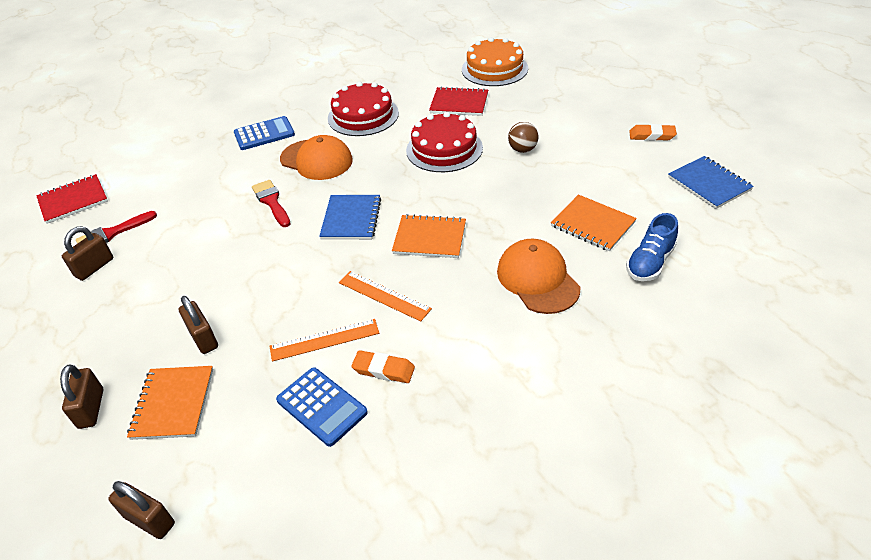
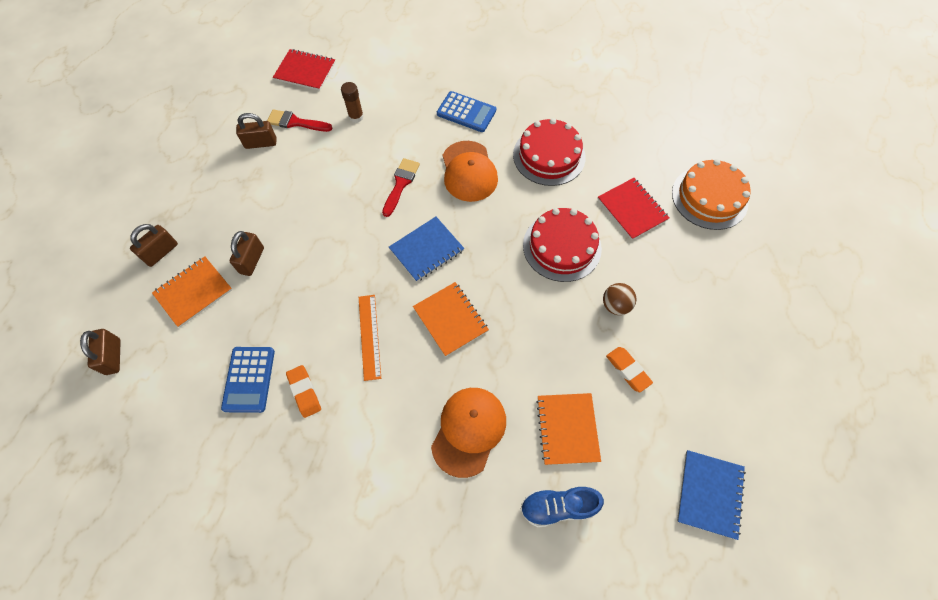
camera: 45 degrees right, 20 degrees up
(169, 194) = (356, 117): none -> brown glue stick
(324, 340) = (302, 333): orange ruler -> none
(652, 135) = (736, 398): orange eraser -> orange eraser (628, 370)

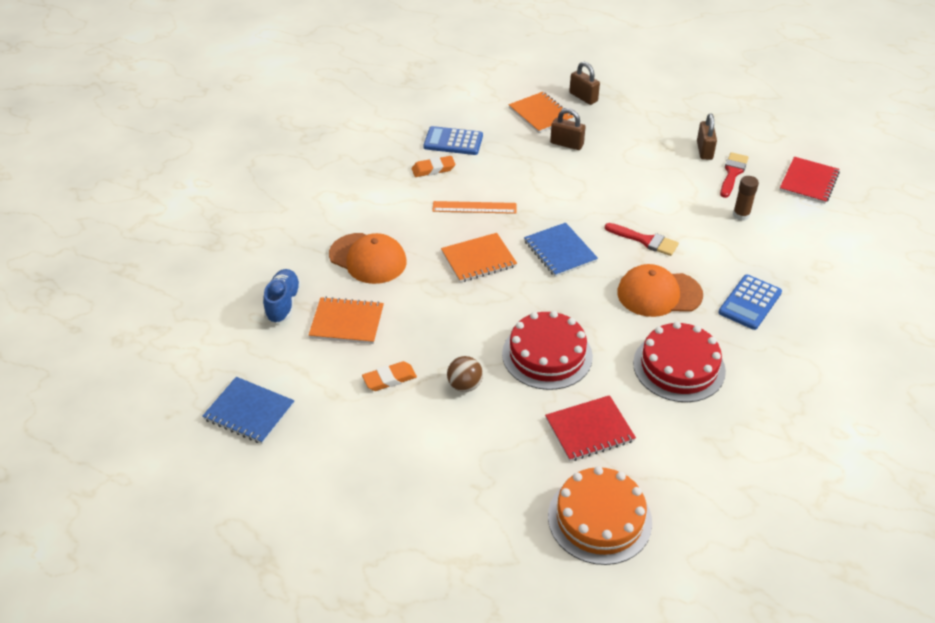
camera: 100 degrees right, 20 degrees down
(113, 356) = (491, 79): brown padlock -> none

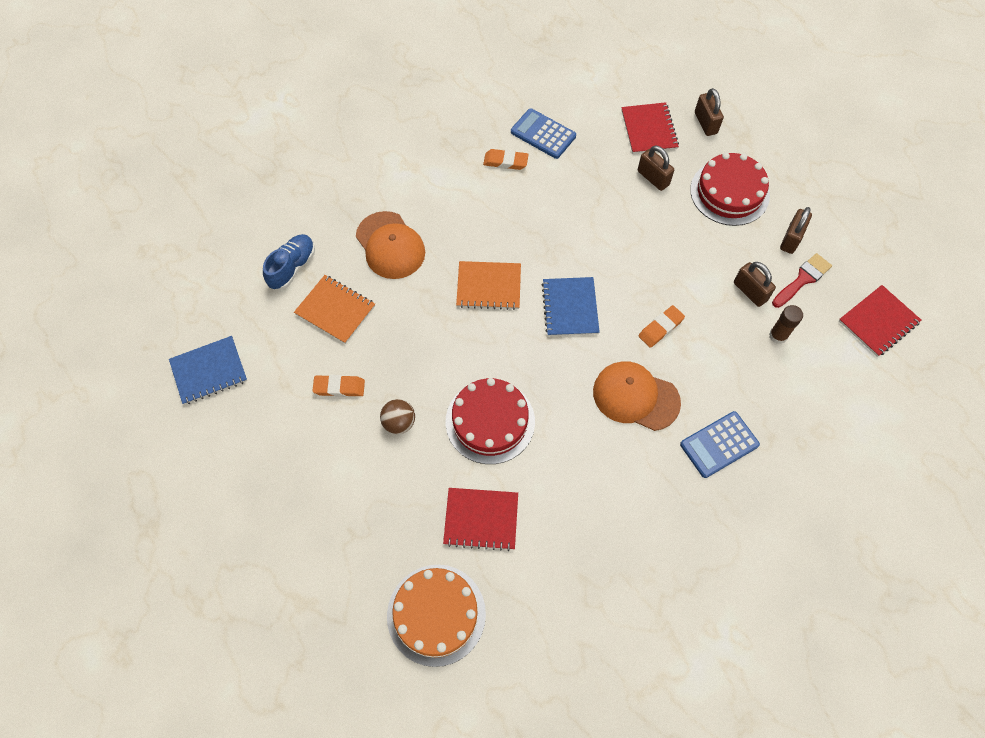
camera: 25 degrees right, 20 degrees up
(249, 412) = (209, 371): blue notebook -> blue notebook turned 75 degrees counterclockwise
(474, 207) = (518, 223): orange ruler -> none
(540, 114) = (649, 130): orange notebook -> red notebook
(645, 240) = (660, 328): red brush -> orange eraser
(679, 367) = (604, 488): red cake -> red cake (729, 192)
(698, 194) = (750, 291): none -> brown padlock

